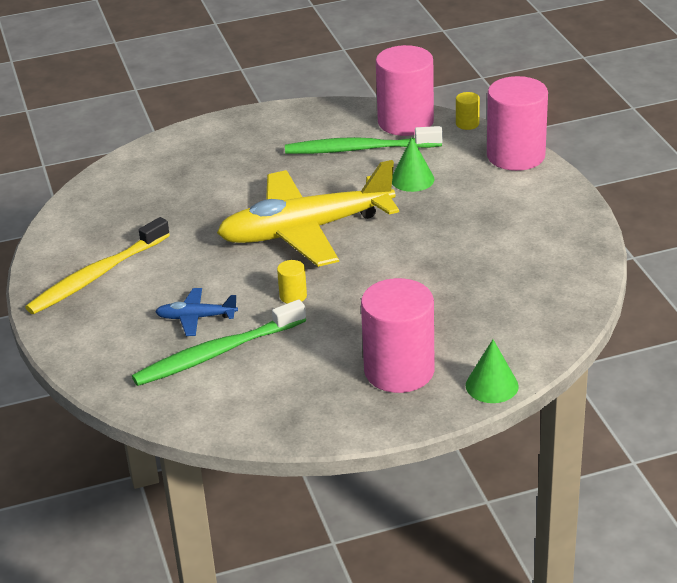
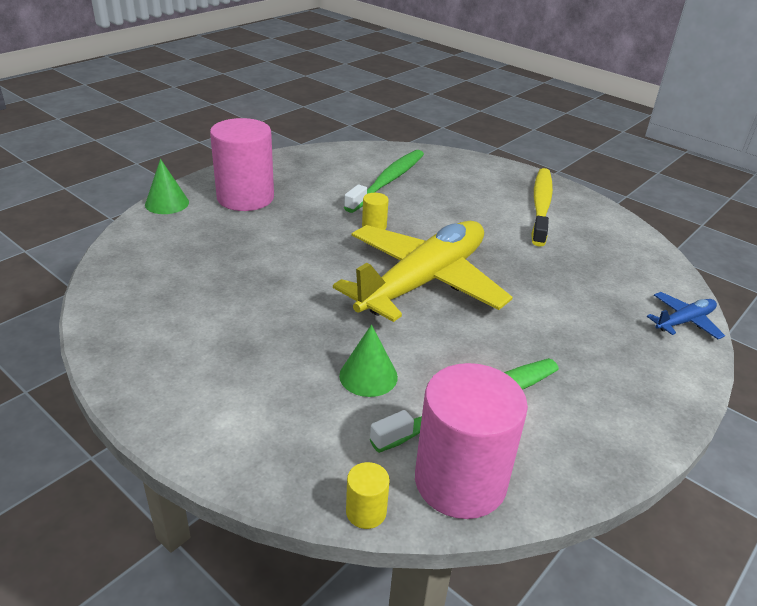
camera: 145 degrees right, 0 degrees up
(196, 318) = (429, 197): blue plane -> blue plane (684, 321)
(515, 155) = (254, 463): pink cylinder -> none

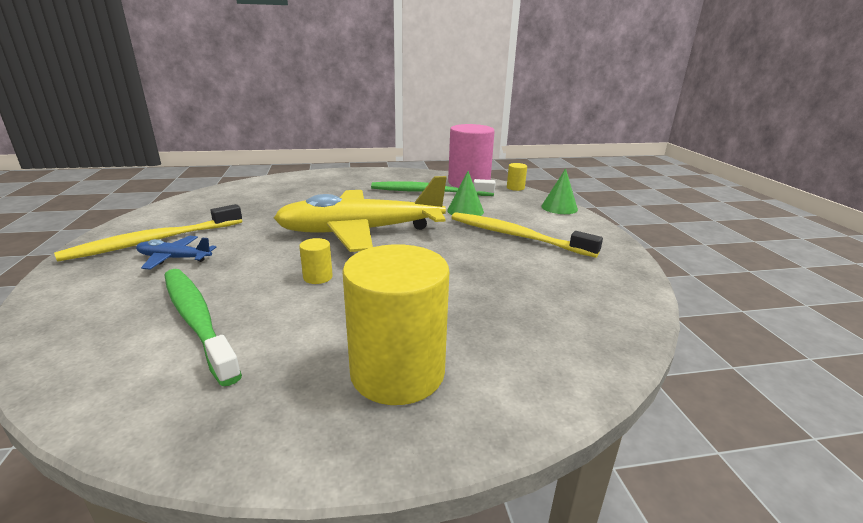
camera: 140 degrees left, 10 degrees down
(167, 203) = (521, 413): green cone -> green cone (559, 207)
(245, 198) = (397, 372): pink cylinder -> yellow cylinder
(261, 349) = (516, 236): none -> yellow toothbrush
(387, 181) = (197, 320): green toothbrush -> green toothbrush turned 75 degrees clockwise
(684, 321) = (271, 180): blue plane -> blue plane (174, 258)

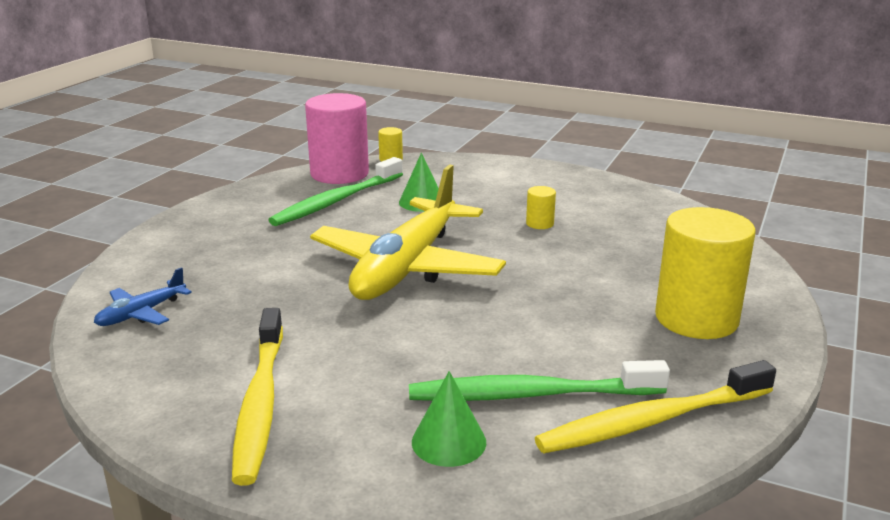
camera: 55 degrees left, 0 degrees up
(174, 258) = (345, 393): blue plane -> blue plane (141, 313)
(318, 277) = (499, 315): yellow cylinder -> yellow cylinder (539, 223)
(516, 236) = (514, 202): yellow toothbrush -> yellow toothbrush (653, 420)
(559, 207) = (472, 162): green cone -> green cone (449, 441)

